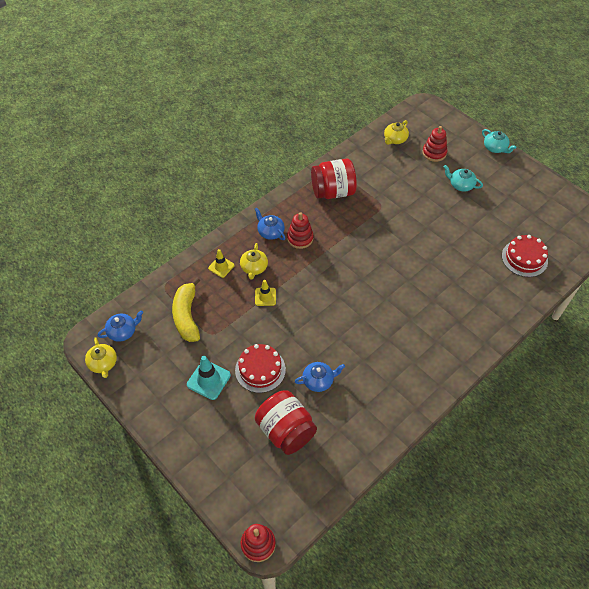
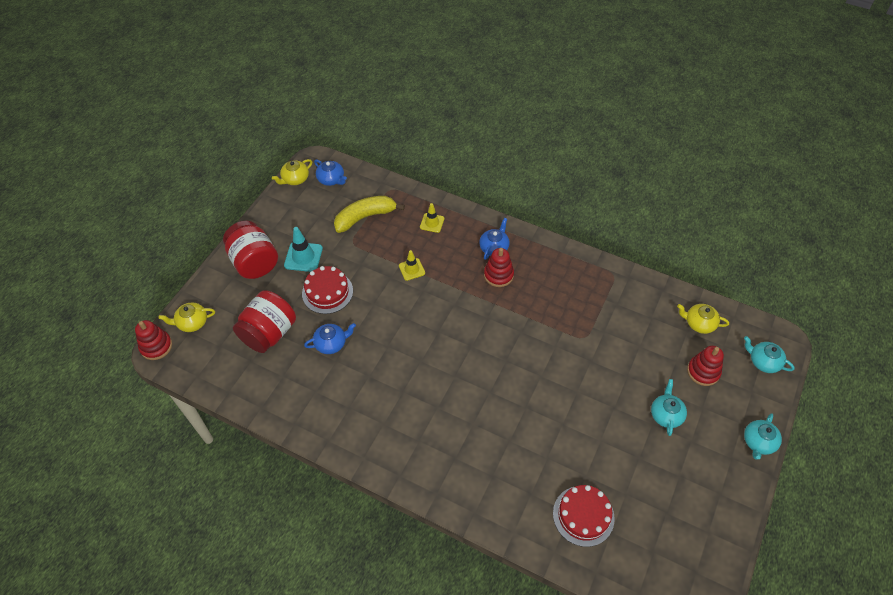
camera: 70 degrees right, 0 degrees up
(254, 268) = (442, 249): yellow teapot -> yellow teapot (192, 322)
(318, 380) = (331, 343): blue teapot -> blue teapot turned 75 degrees counterclockwise
(333, 192) = (579, 285): red jar -> red jar (254, 262)
(437, 121) = (763, 361): none -> turquoise teapot

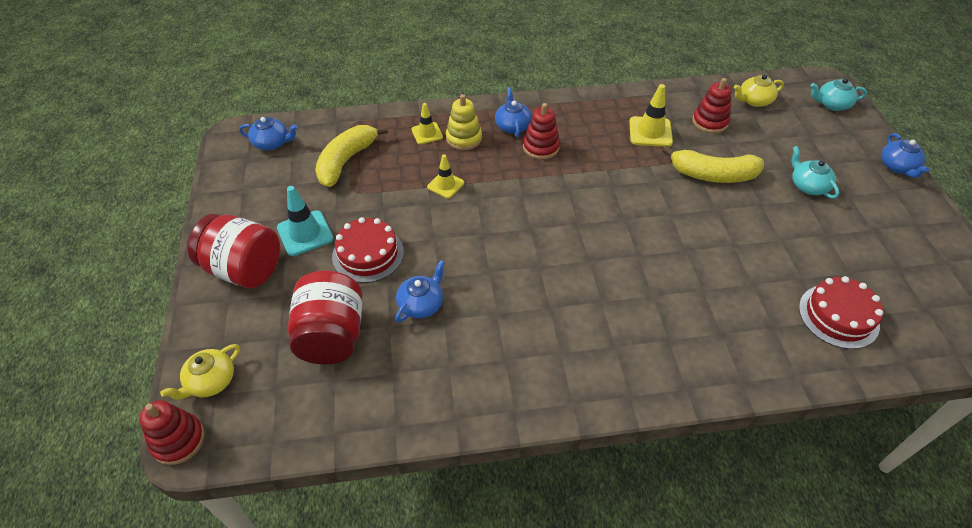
camera: 35 degrees left, 5 degrees down
(295, 179) = (225, 161): yellow teapot -> none
(452, 240) = (464, 138): none -> yellow stacking toy
(589, 305) = (650, 132): none -> yellow traffic cone
(601, 365) = (712, 175): none -> yellow banana
(703, 371) = (797, 136): red stacking toy -> red stacking toy (710, 122)
(758, 442) = (897, 166): turquoise teapot -> blue teapot

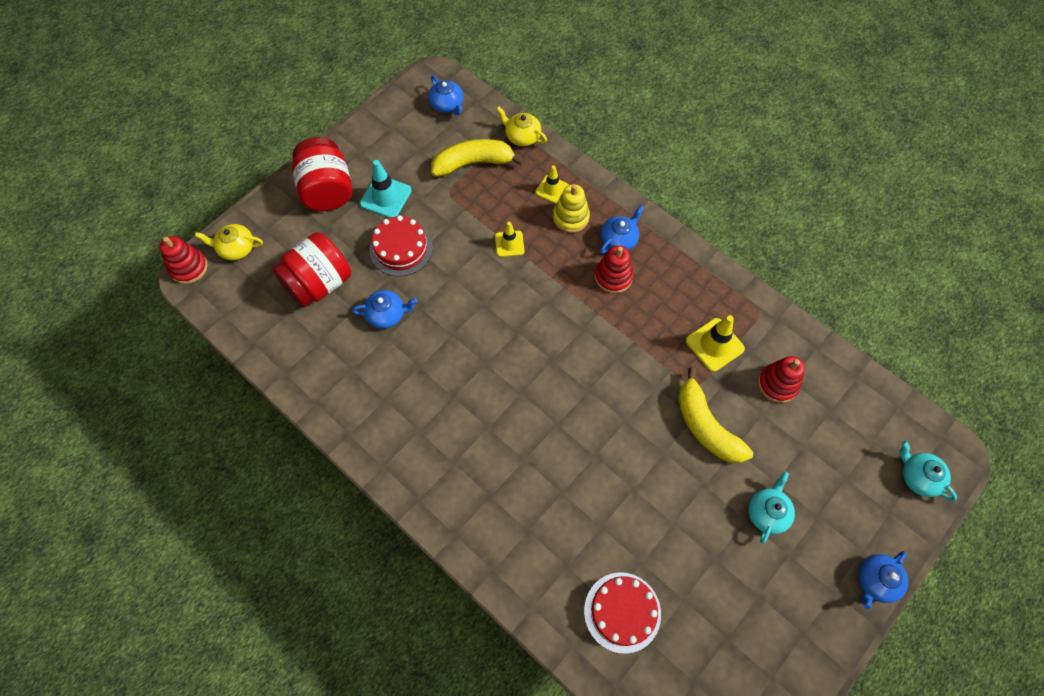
camera: 50 degrees right, 15 degrees up
(754, 101) = (850, 404): yellow teapot -> yellow teapot (522, 136)

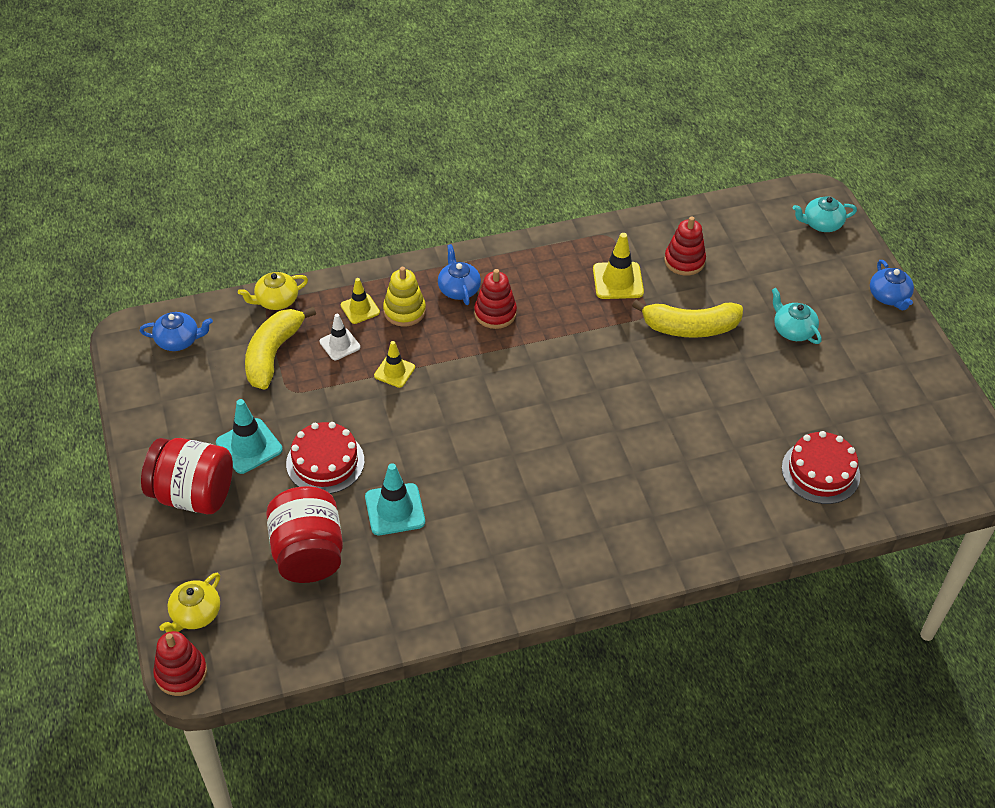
camera: 60 degrees left, 15 degrees down
(387, 314) = (395, 509): blue teapot -> turquoise traffic cone
(510, 196) = (340, 344): none -> white traffic cone

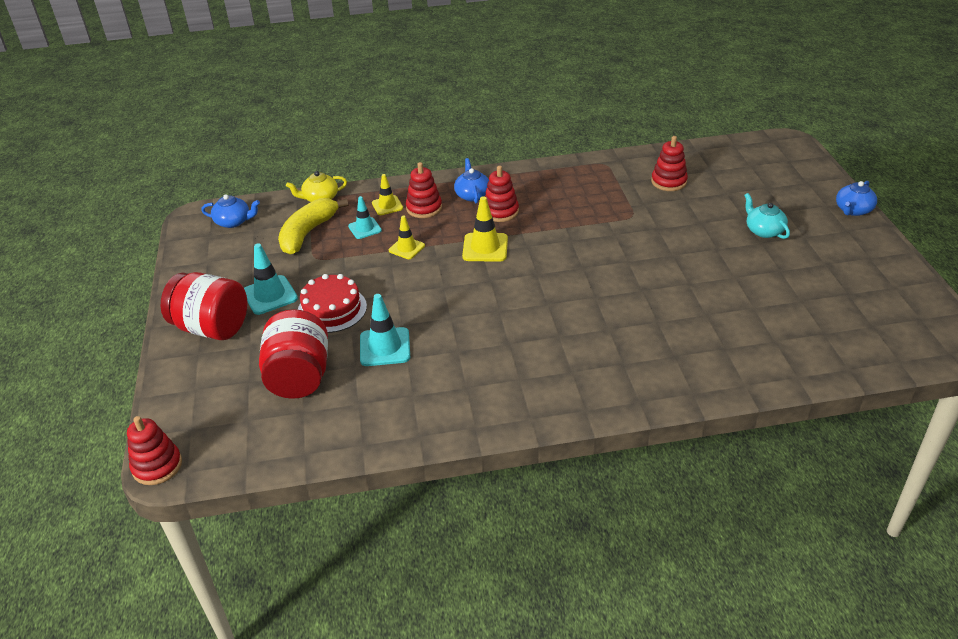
camera: 10 degrees right, 10 degrees down
(195, 614) = (185, 419): yellow teapot -> none
(340, 344) = (365, 228): white traffic cone -> turquoise traffic cone
(404, 311) = (424, 208): yellow stacking toy -> red stacking toy
(618, 281) = (609, 193): yellow traffic cone -> yellow traffic cone (485, 247)
(690, 327) = (670, 226): yellow banana -> none
(820, 472) = (787, 336): red cake -> none
(821, 224) = (791, 160): turquoise teapot -> none
(889, 296) = (853, 210): blue teapot -> blue teapot turned 45 degrees clockwise

